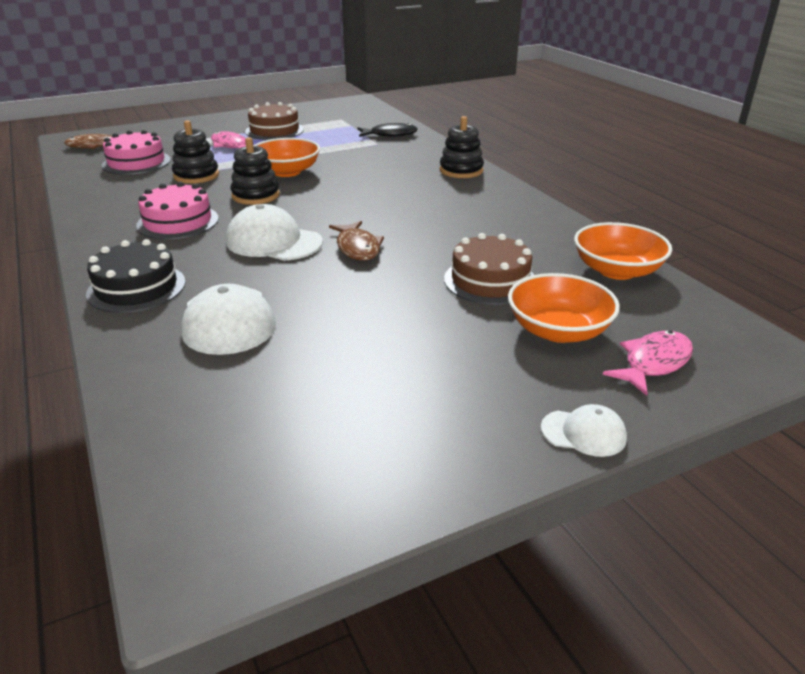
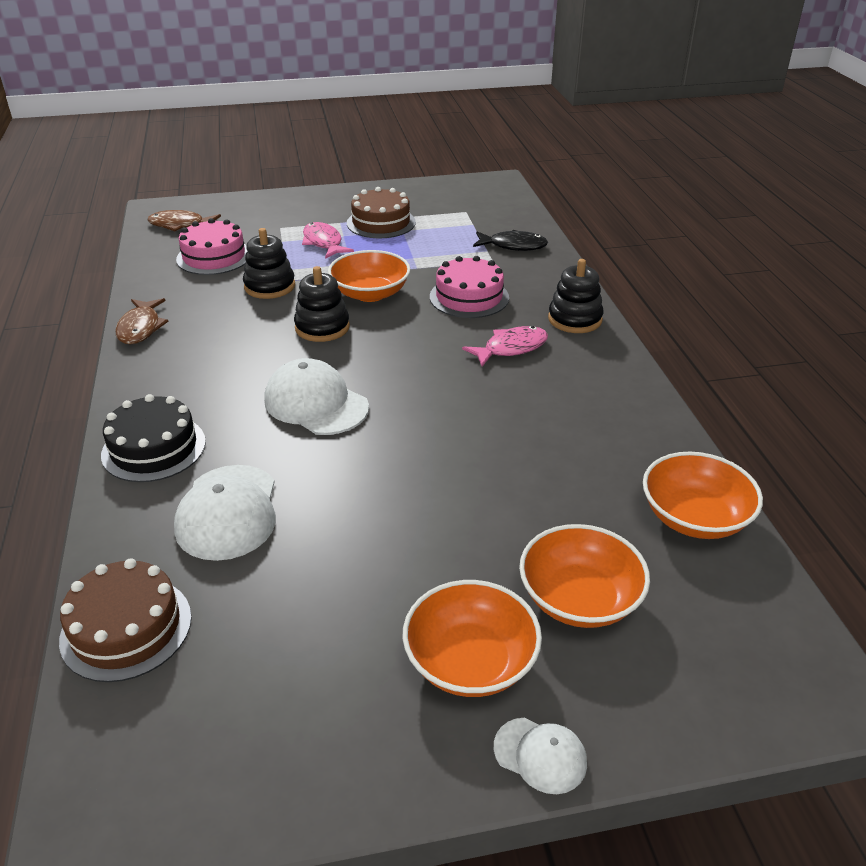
camera: 15 degrees right, 5 degrees up
(178, 222) = (226, 356): pink cake -> pink cake (469, 297)
(357, 248) = (403, 428): brown fish -> brown fish (140, 328)
(490, 280) = (533, 505): brown cake -> brown cake (126, 628)
(492, 383) = (470, 661): none -> orange bowl
(653, 363) = (670, 671): pink fish -> pink fish (511, 348)

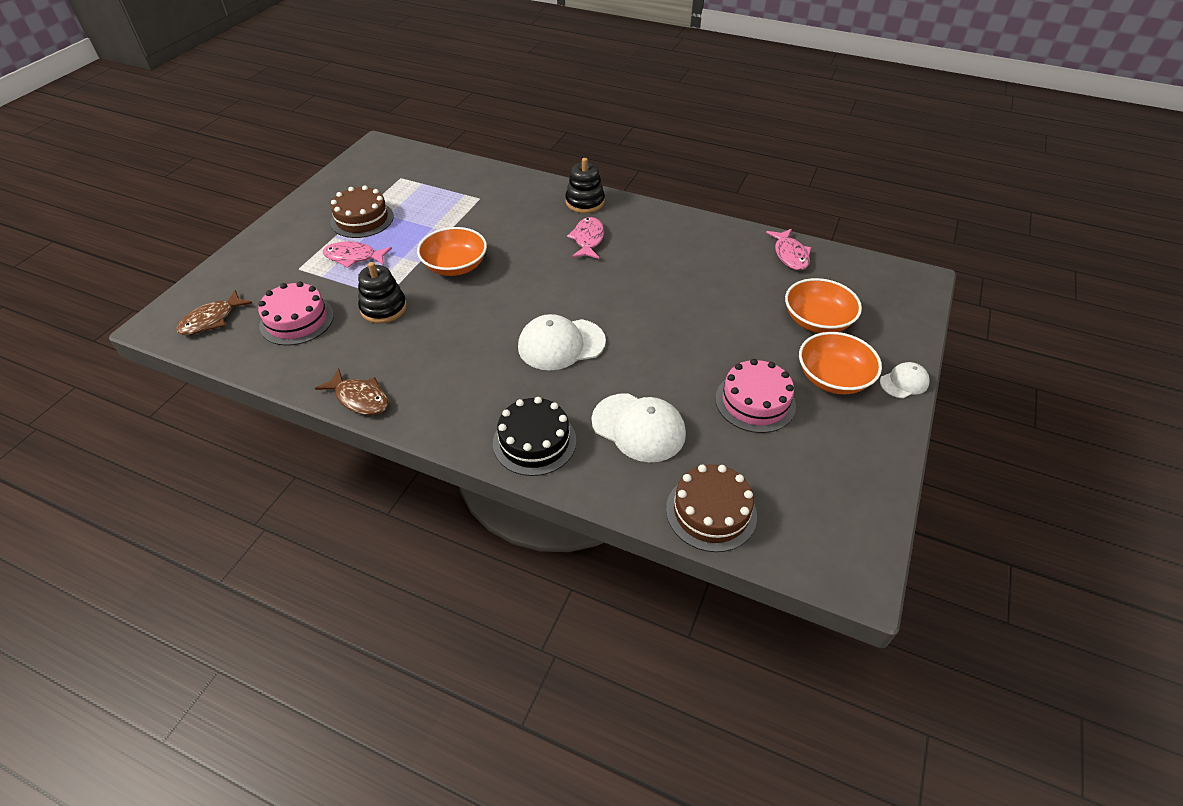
camera: 55 degrees left, 10 degrees up
(322, 327) = (472, 305): black stacking toy -> none
(469, 297) = (512, 228): pink cake -> pink cake (755, 402)
(513, 246) = (473, 182): black fish -> none
(694, 517) = (790, 255): orange bowl -> pink fish

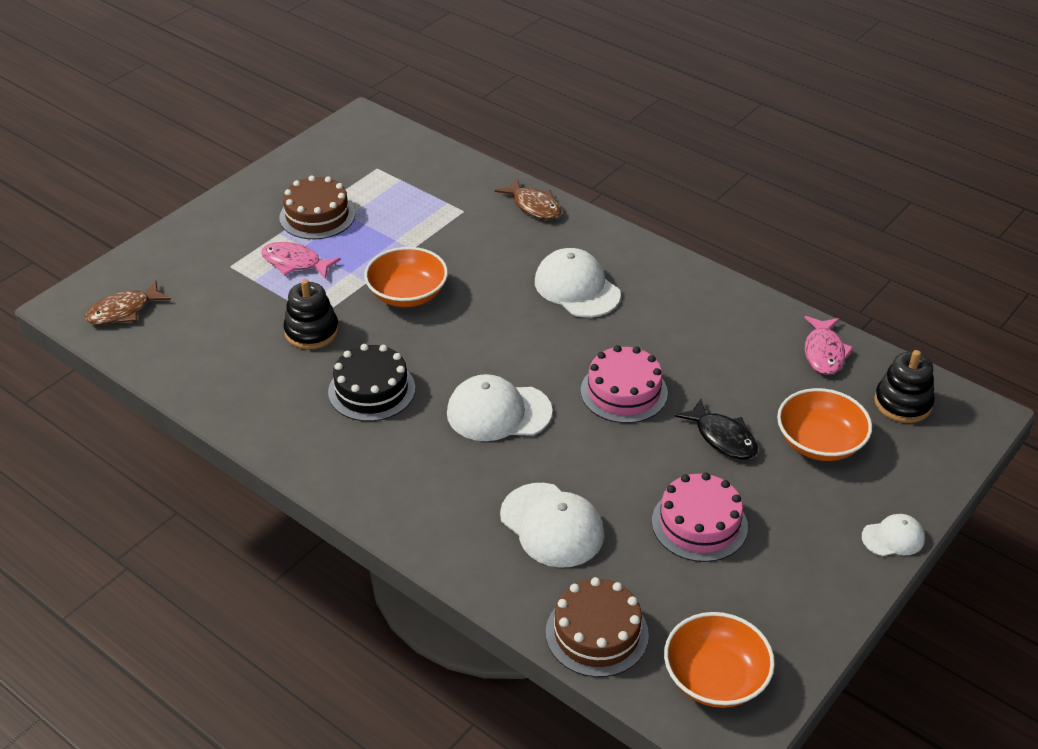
camera: 15 degrees right, 5 degrees down
(297, 320) = (213, 328): pink cake -> pink cake (624, 392)
(360, 398) = (258, 431): brown fish -> brown fish (534, 206)
(534, 441) = (430, 517): black cake -> black cake (371, 390)
(585, 202) = (591, 237): black stacking toy -> black stacking toy (903, 403)
(588, 239) = (577, 288): pink fish -> white cap
(744, 331) = (722, 437): none -> black fish
(833, 378) = (806, 515): orange bowl -> orange bowl (715, 677)

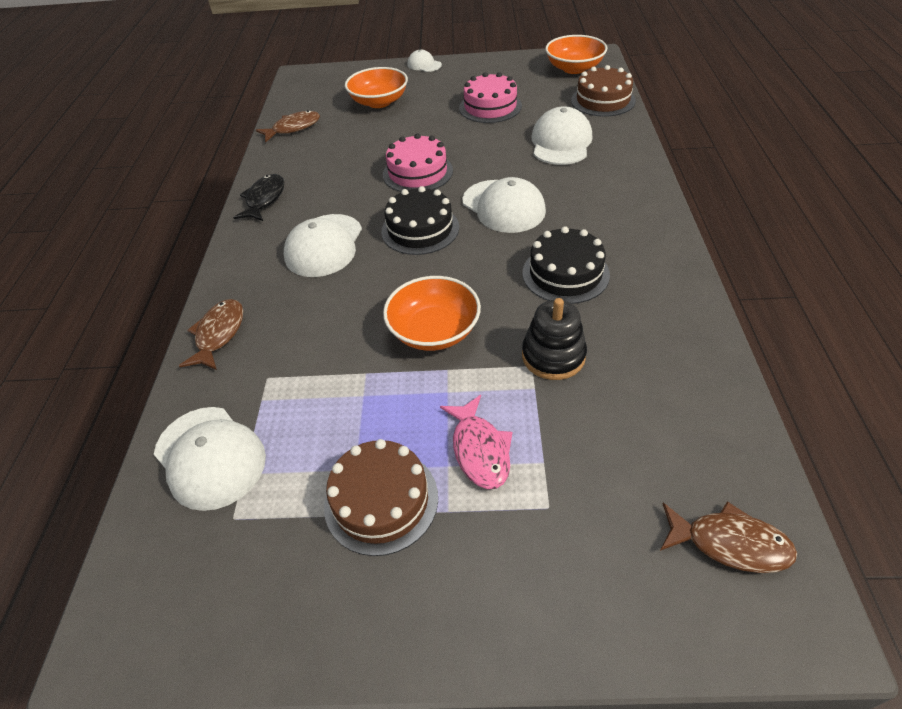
camera: 125 degrees left, 5 degrees up
(429, 173) = (210, 457): none -> white cap
(531, 347) = (420, 229): none -> black cake
(722, 437) = (414, 127): black fish -> black fish (264, 199)
(824, 352) = (293, 128): pink fish -> brown fish
(903, 403) = (315, 94): black stacking toy -> none

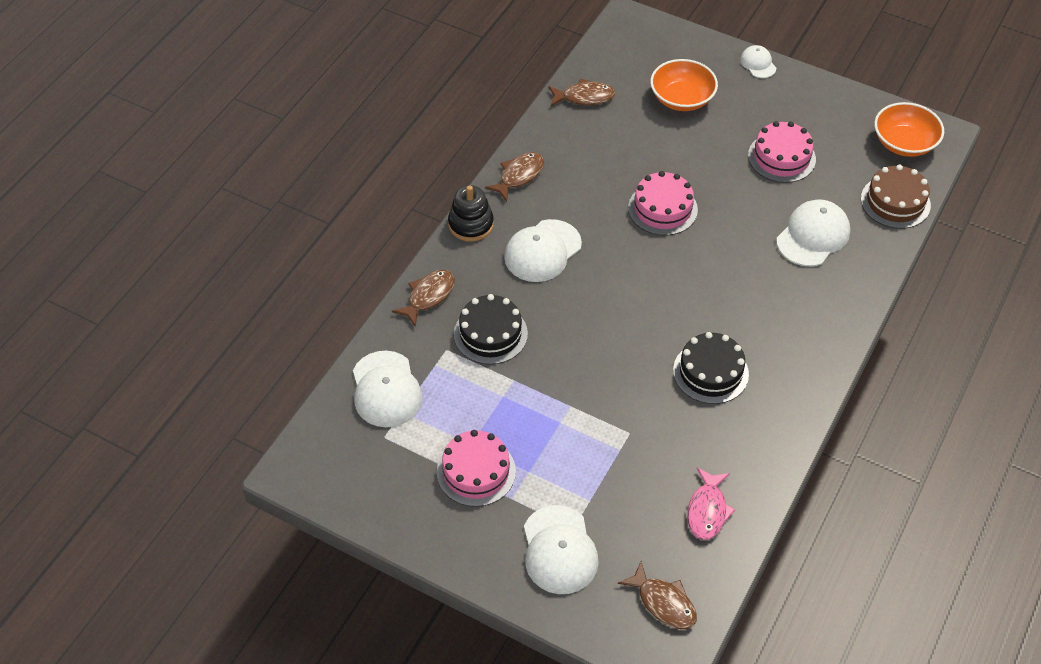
camera: 25 degrees right, 5 degrees up
(264, 199) = (519, 176): black fish -> brown fish
(381, 500) = (476, 471): brown cake -> pink cake
(420, 229) = (627, 272): black cake -> black cake (490, 334)
(434, 331) = (580, 371): orange bowl -> none
(479, 450) = (555, 472): pink fish -> pink fish (707, 510)
(503, 206) = (709, 283): white cap -> white cap (559, 550)
(553, 356) = (650, 433): black stacking toy -> black stacking toy (471, 224)

